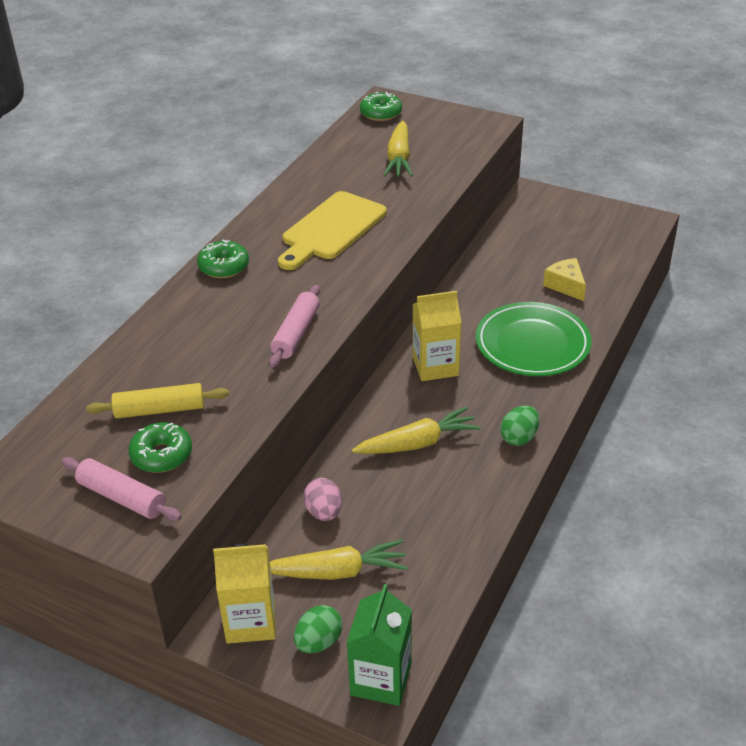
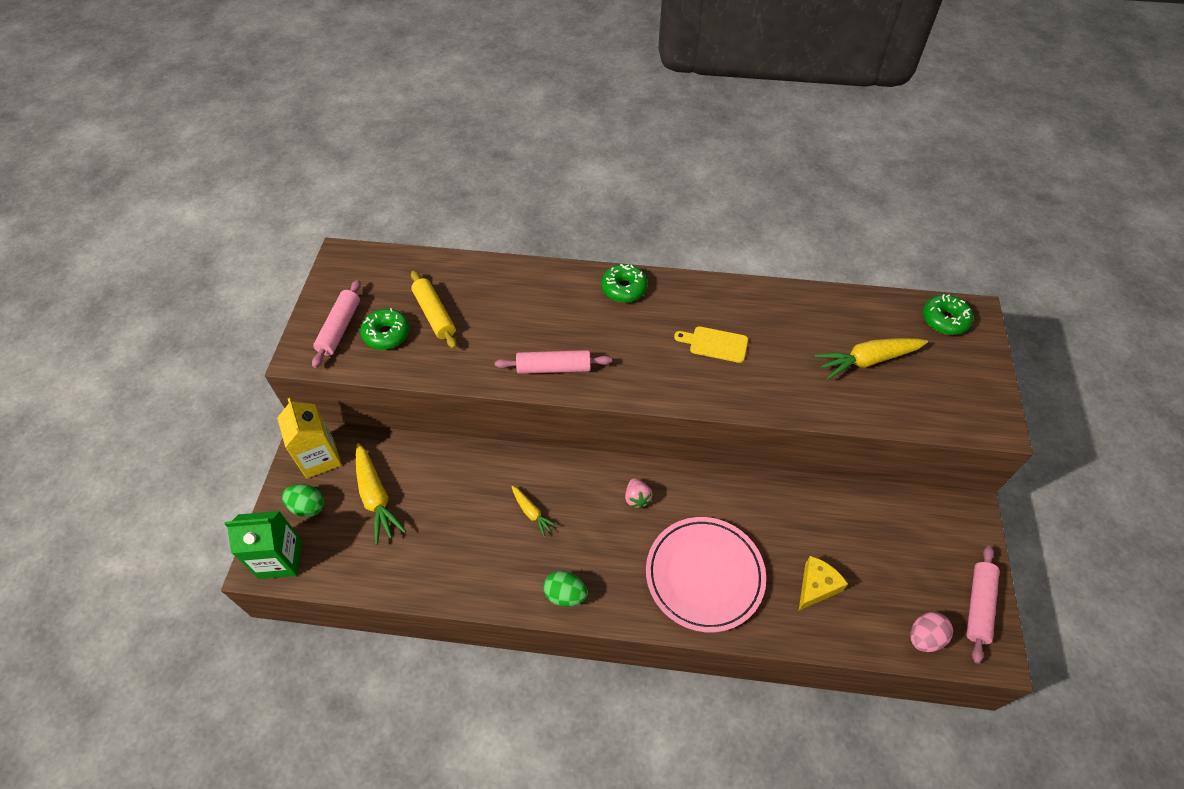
camera: 70 degrees right, 15 degrees up
(324, 512) = (434, 468): pink egg -> pink egg (924, 637)
(331, 229) = (715, 344): yellow cutting board -> yellow cutting board, size x0.54
(418, 443) = (532, 513): yellow carrot -> yellow carrot, size x0.55
(435, 366) = (637, 498): yellow carton -> pink strawberry
(532, 344) = (704, 575): green plate -> pink plate
(609, 215) = (978, 605): none -> pink rolling pin

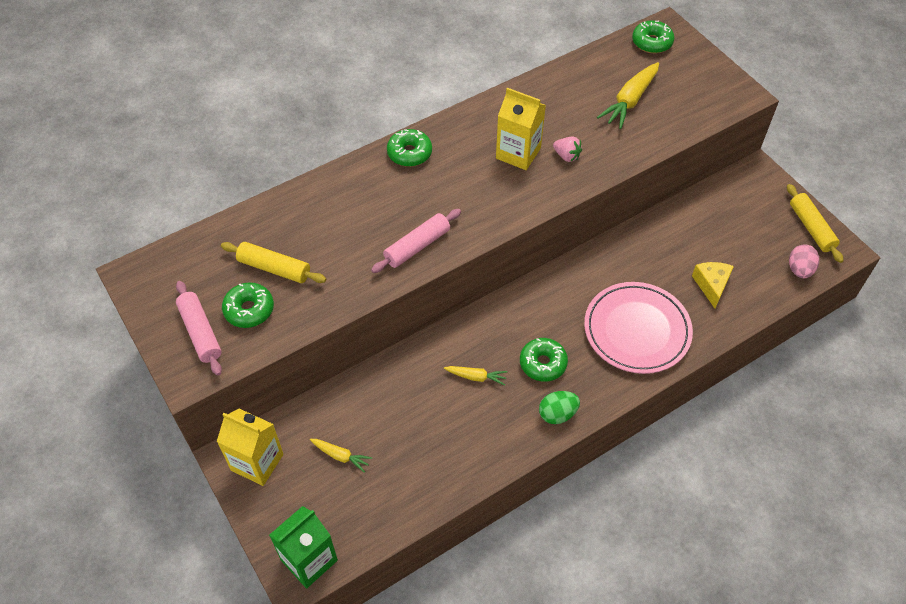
camera: 40 degrees left, 0 degrees up
(308, 507) = (289, 505): green egg -> none
(376, 498) = (341, 456): yellow carrot -> yellow carrot, size x0.55
(595, 542) = (543, 363): none -> green donut
(637, 498) = (542, 312): pink strawberry -> pink strawberry (566, 156)
(715, 344) = (518, 153): yellow cutting board -> yellow carton
(978, 605) = (811, 228): pink rolling pin -> yellow rolling pin

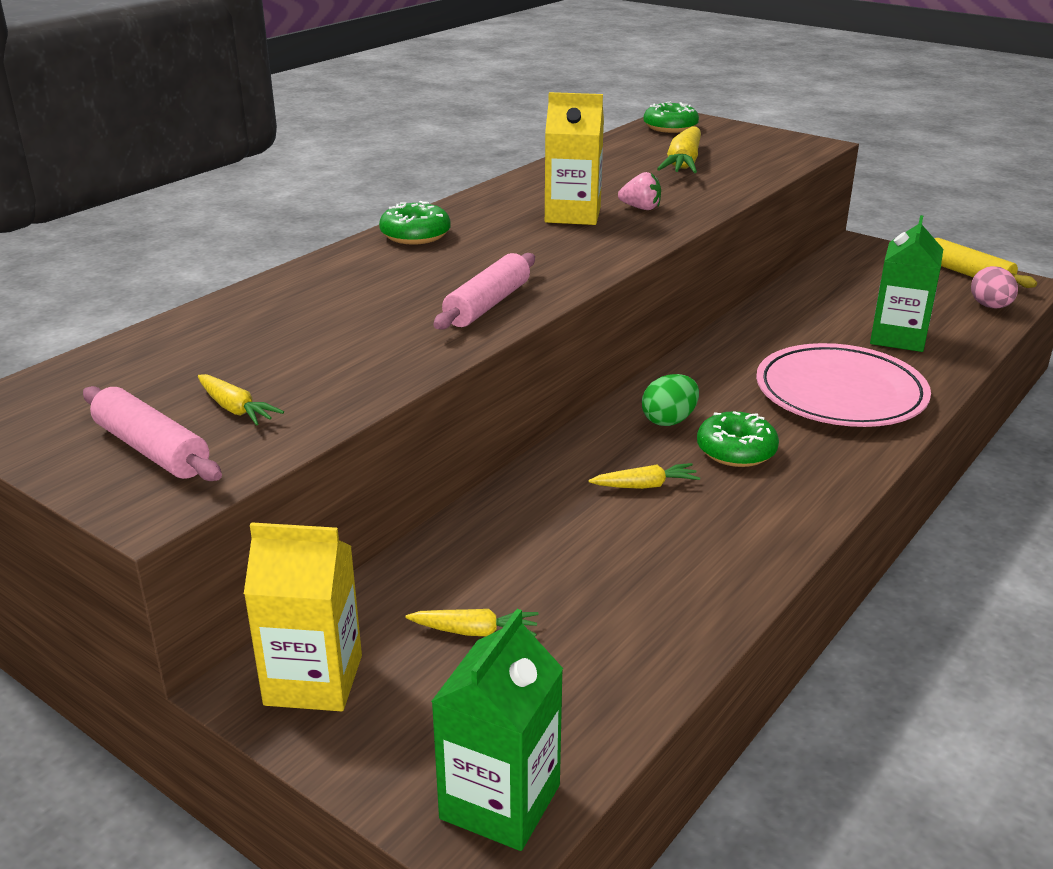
camera: 20 degrees left, 25 degrees down
(249, 310) = (236, 409): green donut -> yellow carrot
(274, 268) = (259, 361): yellow rolling pin -> none
(557, 414) = (803, 497): green egg -> green egg (669, 420)
(711, 285) = (898, 337): yellow cheese -> green carton

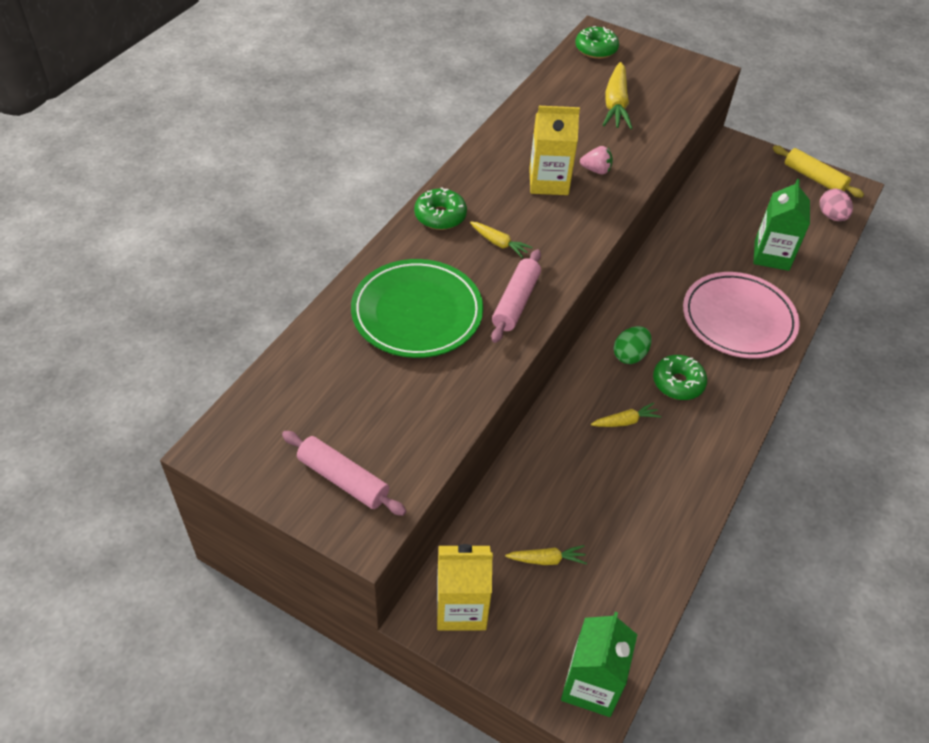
camera: 10 degrees left, 20 degrees up
(236, 409) = (382, 433): yellow carrot -> yellow carrot (499, 243)
(344, 308) = (417, 313): none -> green plate

